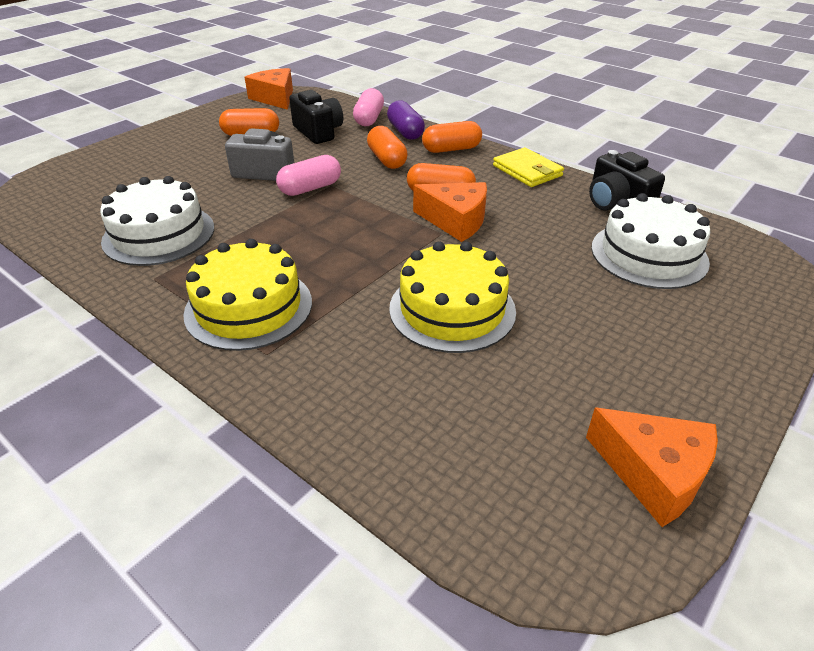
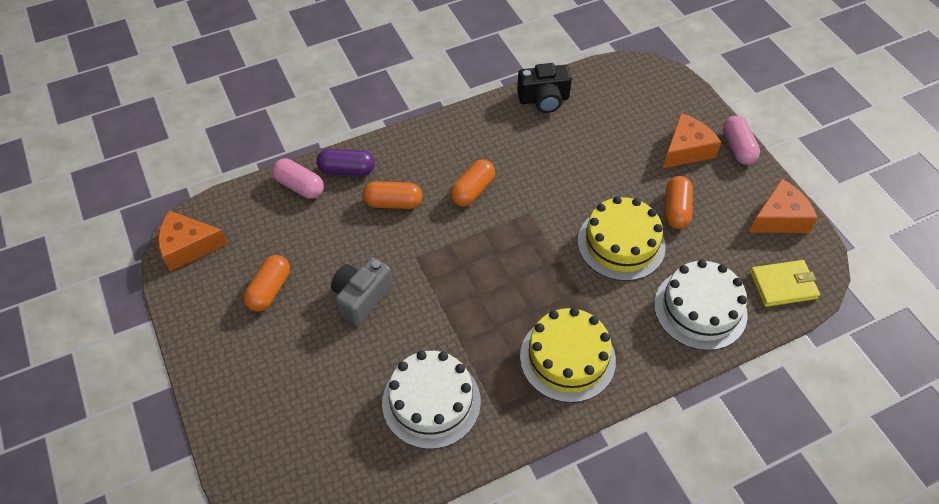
camera: 65 degrees left, 15 degrees up
(310, 188) = (413, 273): pink capsule -> pink capsule (737, 148)
(318, 132) = (302, 234): black camera -> none
(451, 149) = (402, 153): orange capsule -> orange capsule (676, 210)
(456, 221) = (517, 198): orange cheese -> orange cheese (686, 150)
(527, 171) = (468, 123): yellow wallet -> yellow wallet (783, 285)
(648, 254) = (610, 118): white cake -> white cake (700, 309)

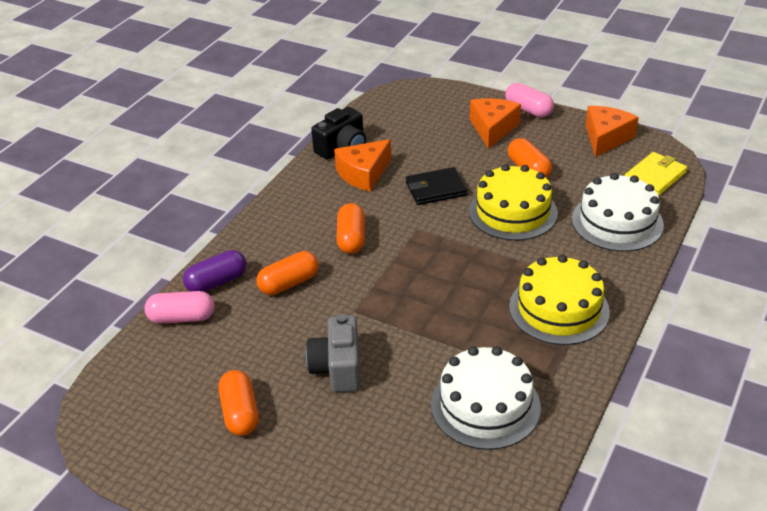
camera: 35 degrees left, 15 degrees down
(188, 247) = (112, 427): orange cheese -> orange cheese (363, 174)
(580, 183) = (436, 189): none -> black wallet

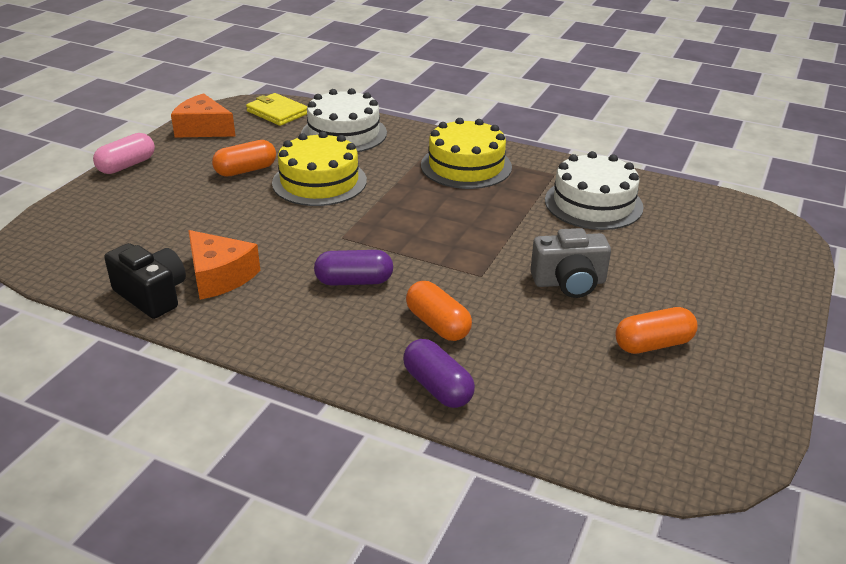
camera: 95 degrees left, 5 degrees down
(182, 318) = (511, 412): pink capsule -> none
(351, 238) = (354, 281): orange capsule -> purple capsule
(436, 189) = (267, 225): black wallet -> none
(492, 128) = (155, 188): orange cheese -> none

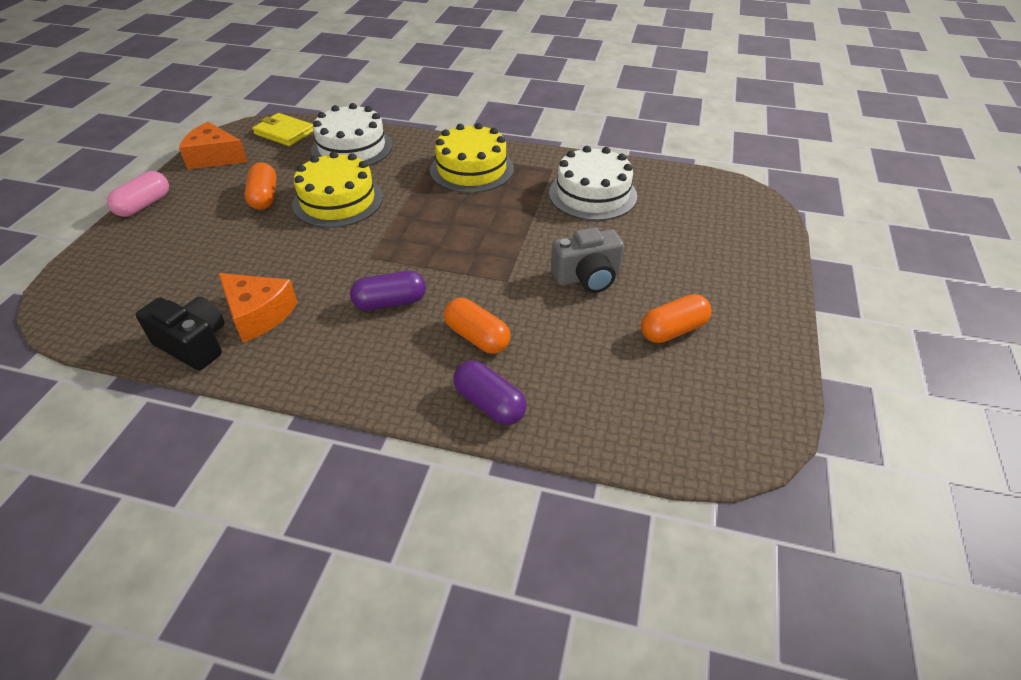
camera: 10 degrees left, 10 degrees up
(246, 170) = (264, 197): orange capsule -> orange capsule turned 60 degrees counterclockwise

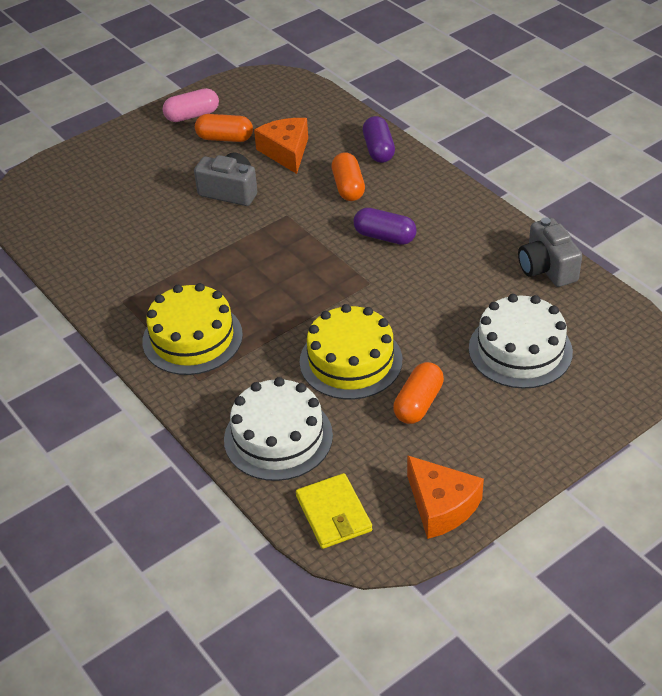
camera: 140 degrees left, 0 degrees up
(144, 205) = (548, 456): pink capsule -> pink capsule (192, 115)
(194, 344) = (546, 268): black camera -> grey camera
(258, 314) = (488, 271): orange cheese -> orange cheese (286, 152)
(592, 194) = (129, 255): white cake -> white cake (520, 350)

